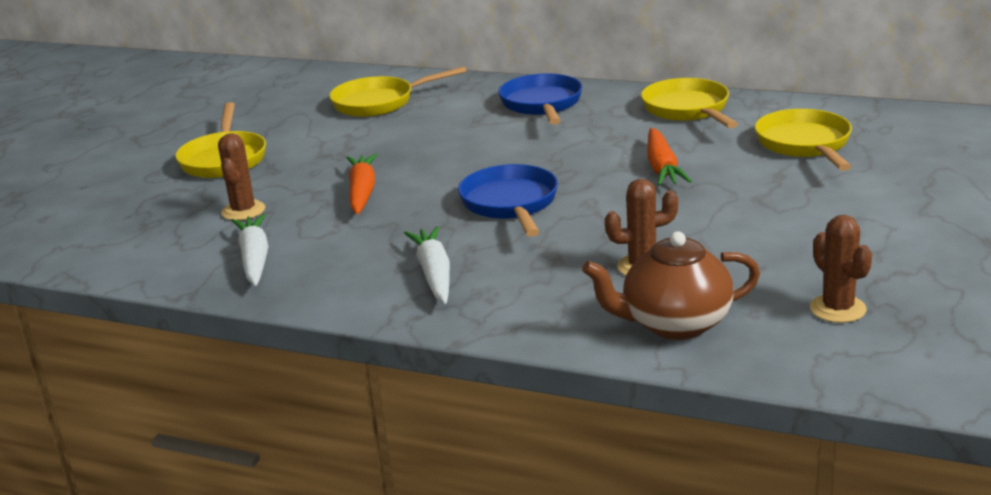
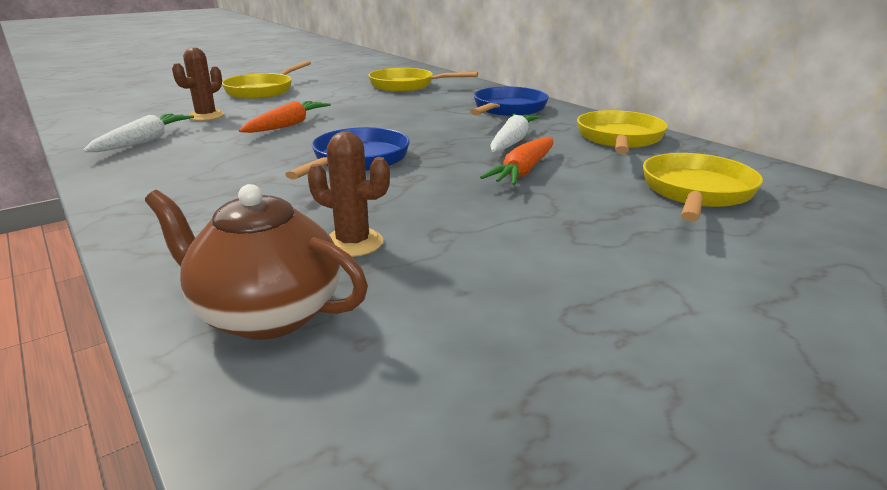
camera: 30 degrees right, 0 degrees up
(434, 274) = (204, 187): white carrot -> white carrot (512, 141)
(837, 309) = (463, 388): brown cactus -> none

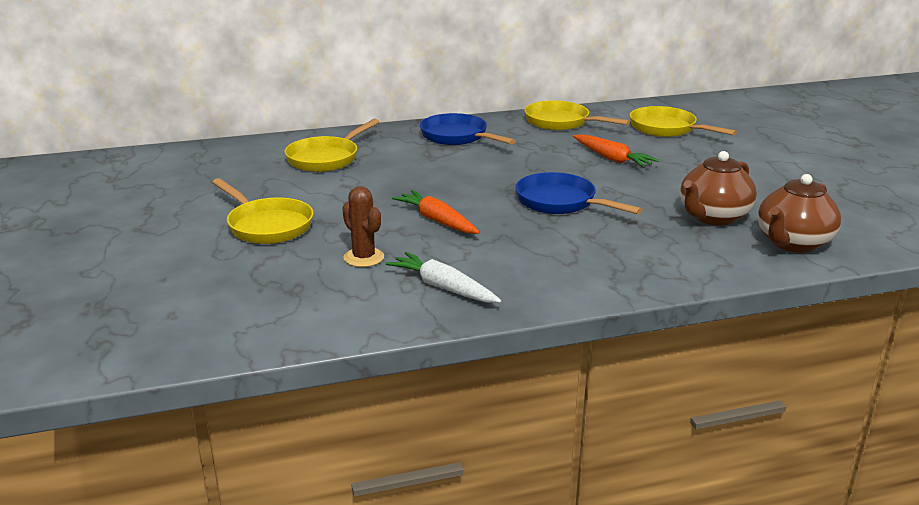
camera: 70 degrees left, 0 degrees up
(353, 243) = (713, 217): brown cactus -> brown teapot
(512, 141) = (547, 150): white carrot -> none

